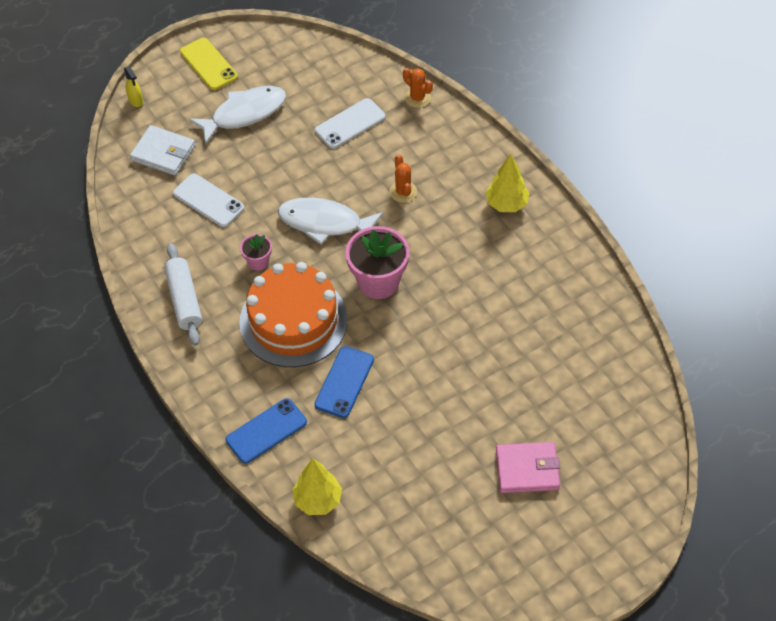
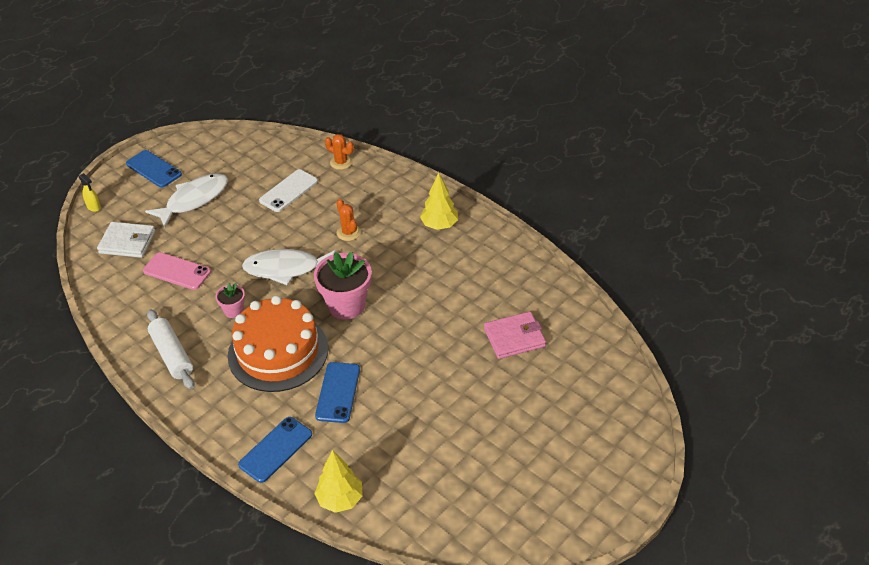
camera: 15 degrees left, 10 degrees down
(208, 64) = (153, 169): yellow phone -> blue phone
(208, 201) = (177, 271): white phone -> pink phone
(527, 470) = (525, 430): pink wallet -> pink wallet (514, 337)

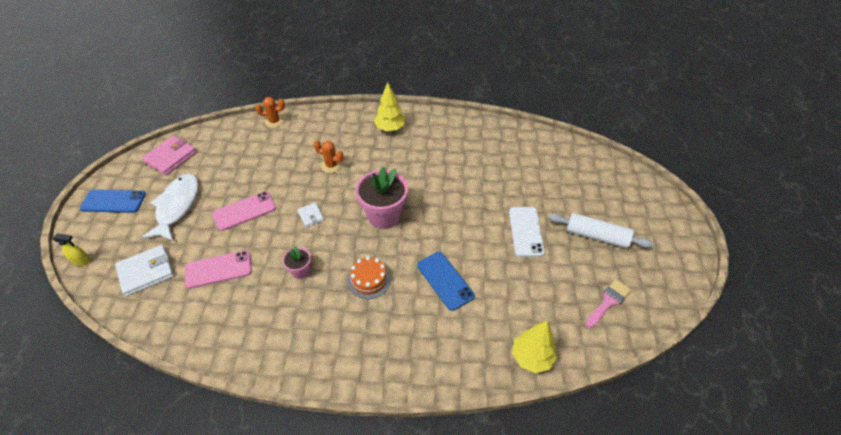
camera: 40 degrees left, 5 degrees up
(172, 355) = (283, 339): white rolling pin -> white rolling pin (596, 236)
(239, 233) = (244, 211): none -> pink phone
(276, 449) = (447, 354): blue phone -> none
(278, 352) = (369, 280): orange cake -> orange cake, size x0.47
(286, 269) = (311, 216): white fish -> white wallet
(288, 191) = (253, 160): white phone -> white phone (526, 231)
(461, 506) = (608, 302): none -> pink brush
(514, 337) = (515, 172): pink wallet -> pink wallet (171, 157)

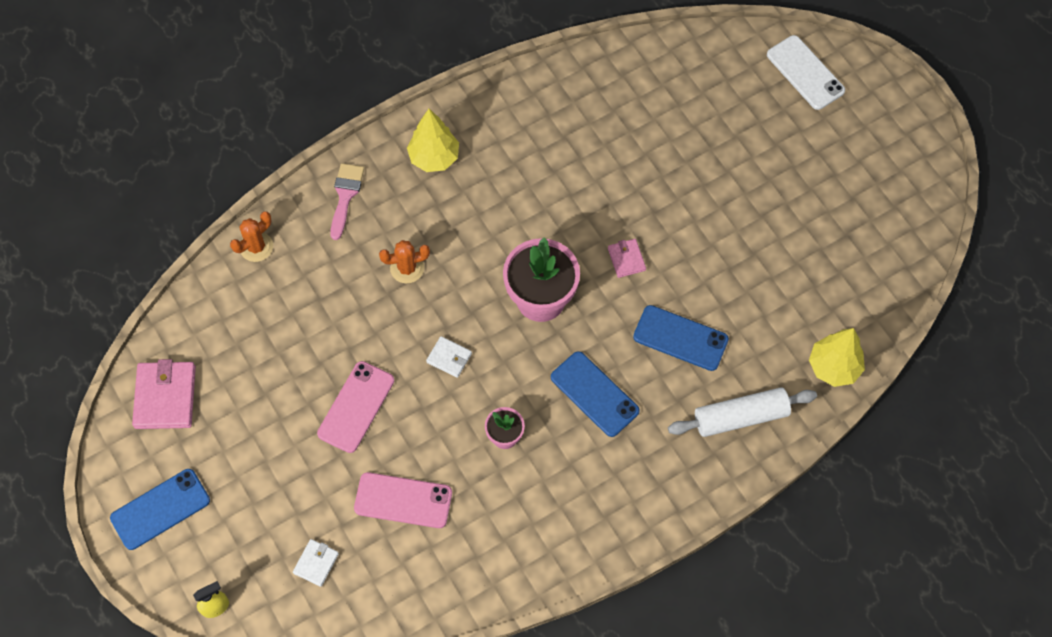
camera: 35 degrees left, 15 degrees up
(146, 272) = (316, 563): white wallet -> white wallet, size x0.54
(177, 206) = (258, 459): white fish -> none
(218, 269) = (403, 500): pink phone -> pink phone turned 60 degrees clockwise
(369, 280) = (594, 394): orange cake -> blue phone
(448, 223) = (626, 259): none -> pink wallet
(526, 231) = (725, 213): white phone -> white phone (805, 73)
(596, 236) = (808, 169): white rolling pin -> white rolling pin (740, 417)
(608, 302) = (870, 249): pink brush -> pink brush (345, 196)

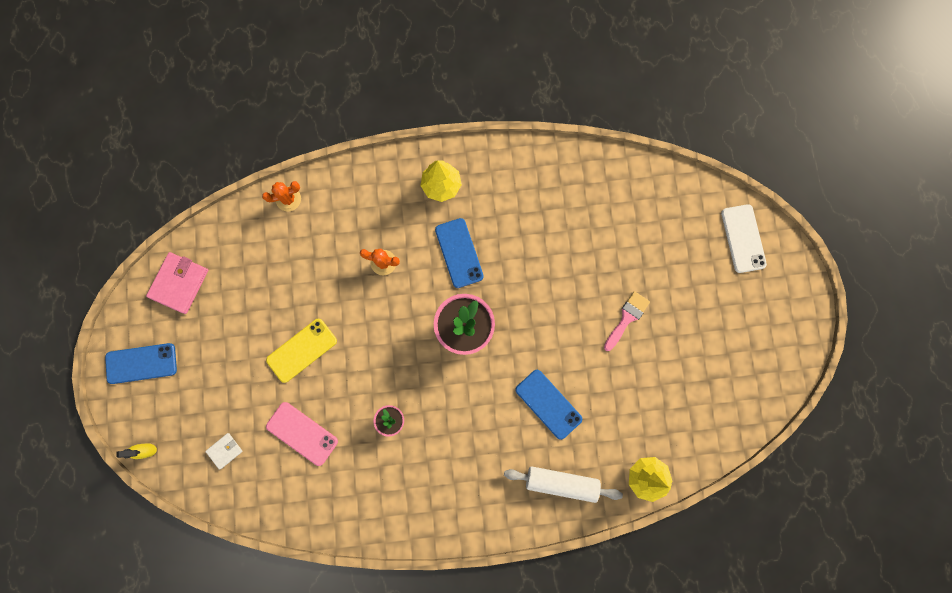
camera: 25 degrees right, 15 degrees up
(345, 196) = (366, 188): pink brush -> pink brush (627, 318)
(356, 407) = (302, 350): pink phone -> yellow phone
(449, 358) = (381, 343): white wallet -> none
(594, 394) = (468, 417): blue phone -> blue phone (459, 253)
(626, 259) = (539, 326): pink wallet -> none

